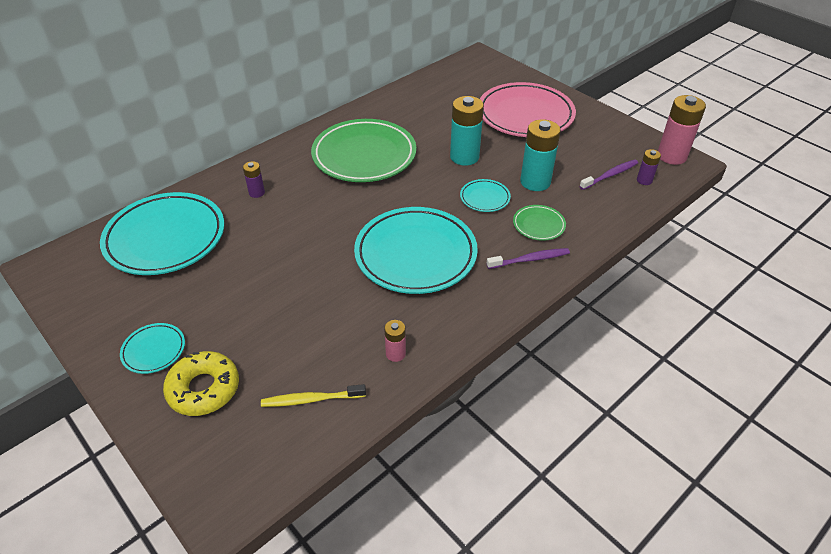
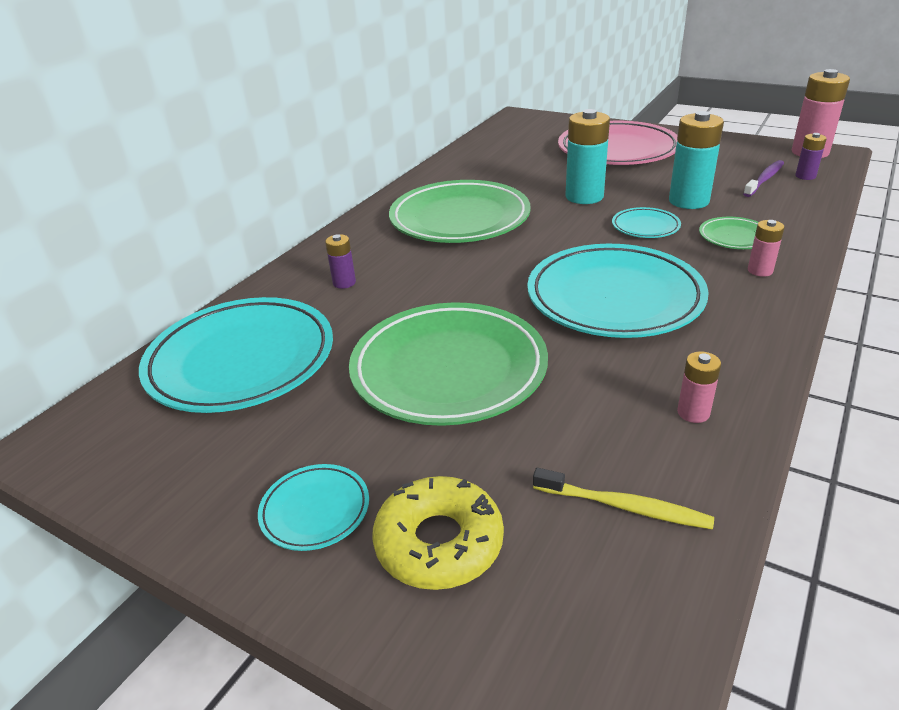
camera: 15 degrees left, 10 degrees down
(277, 280) = (449, 369): none -> green plate
(311, 399) = (624, 506): yellow toothbrush -> yellow toothbrush turned 135 degrees counterclockwise
(530, 259) = (760, 270): purple toothbrush -> pink battery

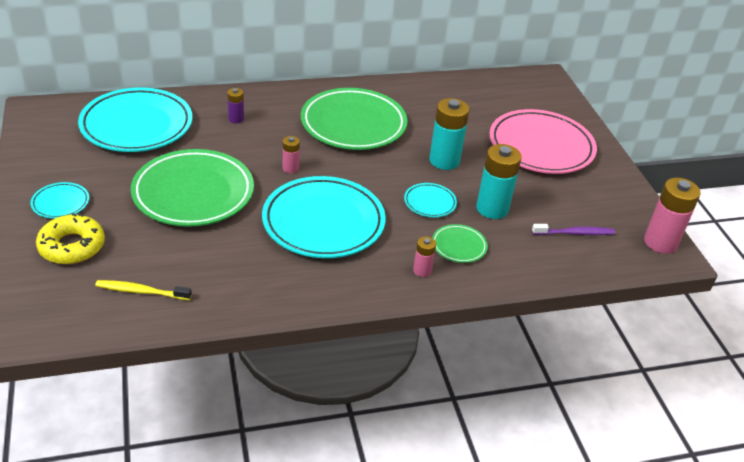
camera: 40 degrees right, 5 degrees up
(624, 506) = (141, 291): yellow toothbrush -> yellow toothbrush turned 120 degrees clockwise
(693, 413) = (235, 290): pink battery -> pink battery (290, 168)
(805, 176) = (606, 252): purple battery -> none

